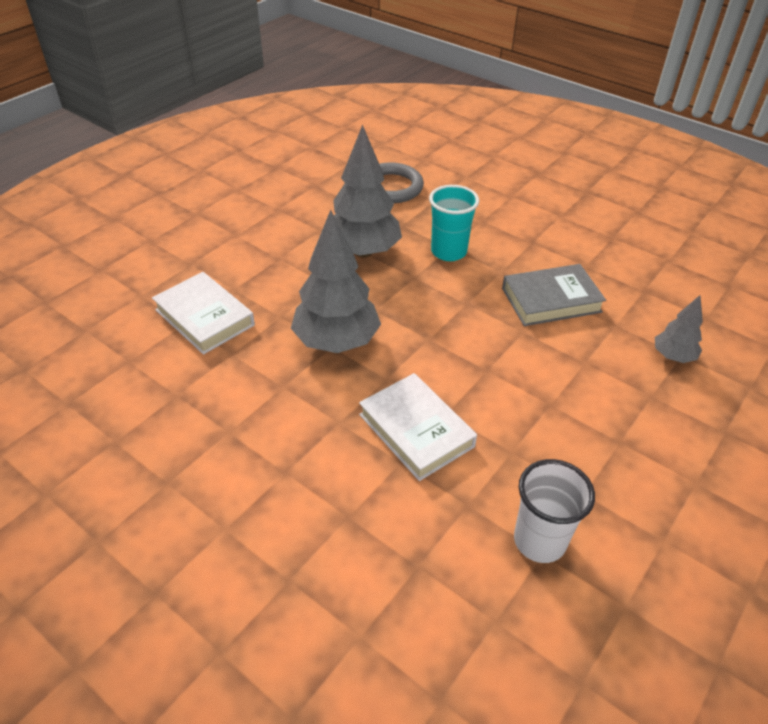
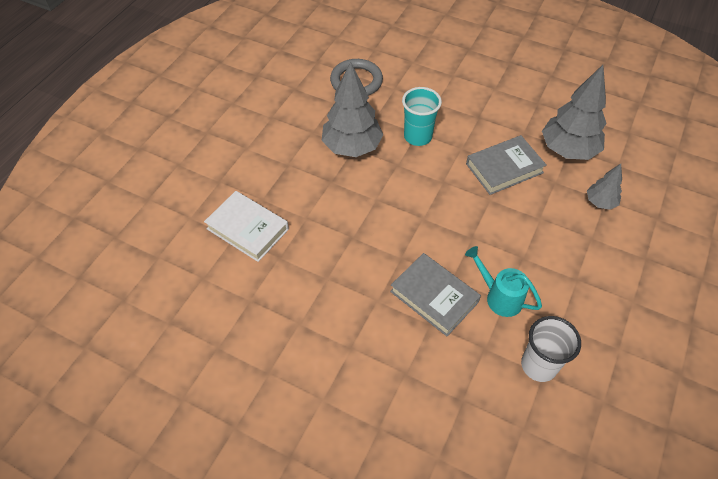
camera: 10 degrees left, 10 degrees up
(336, 342) = (355, 233): grey tree -> grey tree (568, 150)
(416, 430) = (434, 296): white book -> grey book
(505, 445) = (499, 297): none -> turquoise watering can

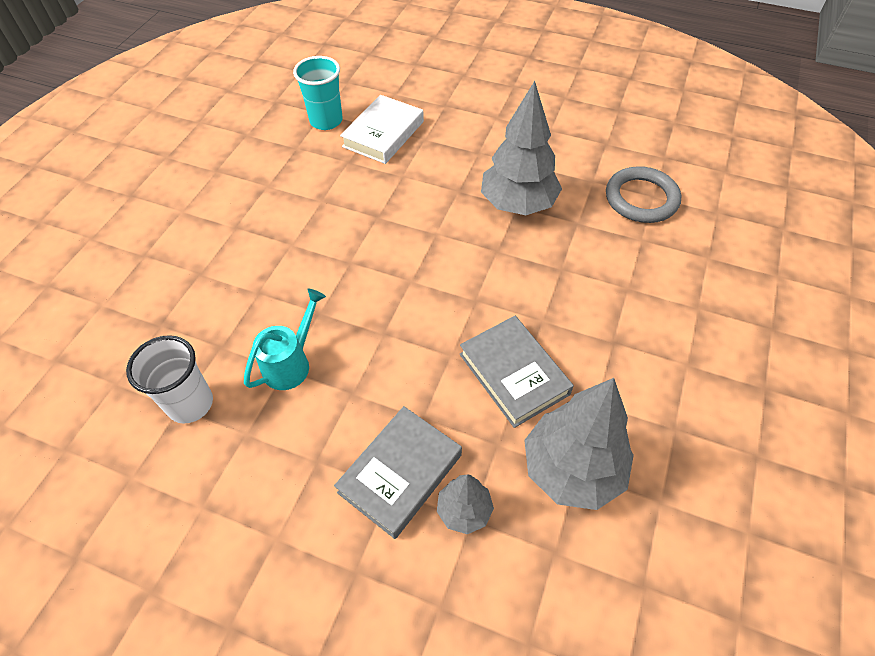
camera: 85 degrees right, 0 degrees up
(418, 137) = (553, 269): turquoise cup -> turquoise cup (326, 121)
(434, 296) = (294, 295): grey book -> grey book (400, 473)

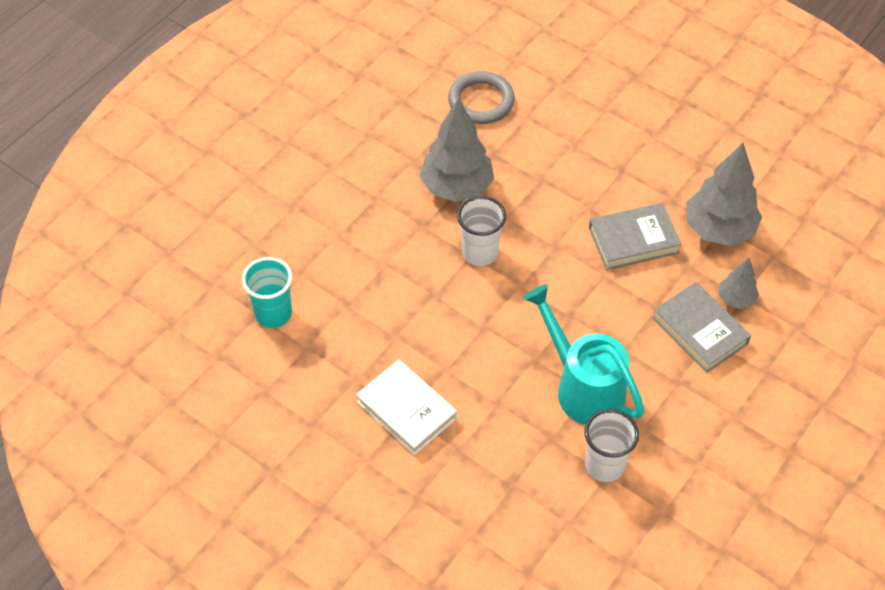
camera: 75 degrees left, 0 degrees up
(291, 363) = (583, 387): turquoise watering can -> turquoise watering can, size x1.66
(383, 134) = (317, 267): white book -> white book (406, 410)
(442, 239) = (480, 253): none -> white cup

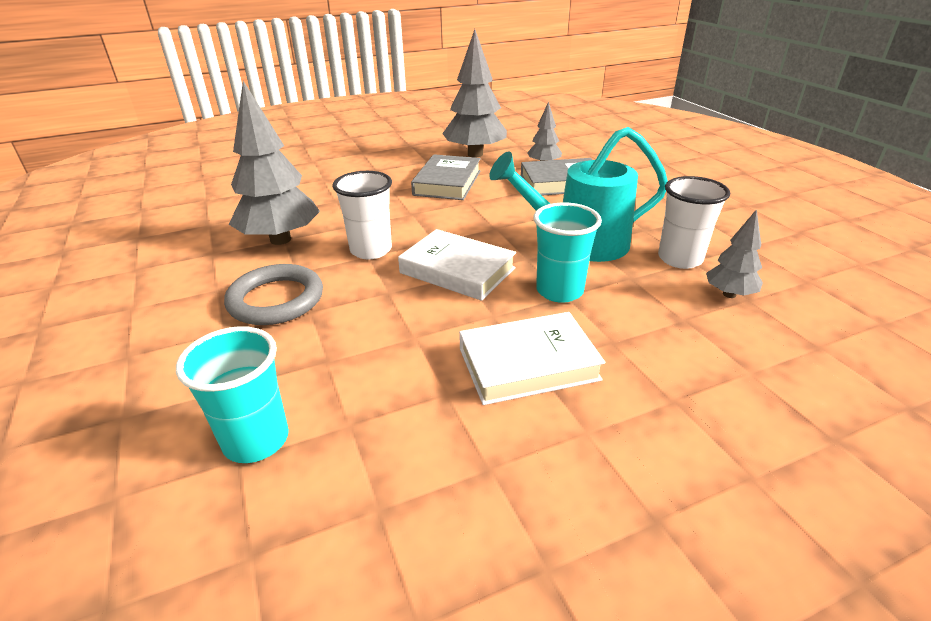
camera: 60 degrees left, 20 degrees down
(481, 101) = (214, 202): grey ring -> grey ring (276, 300)
(488, 322) = (457, 270): none -> white book
(501, 398) = (559, 291): none -> turquoise cup
(567, 509) = (729, 294): none -> grey tree

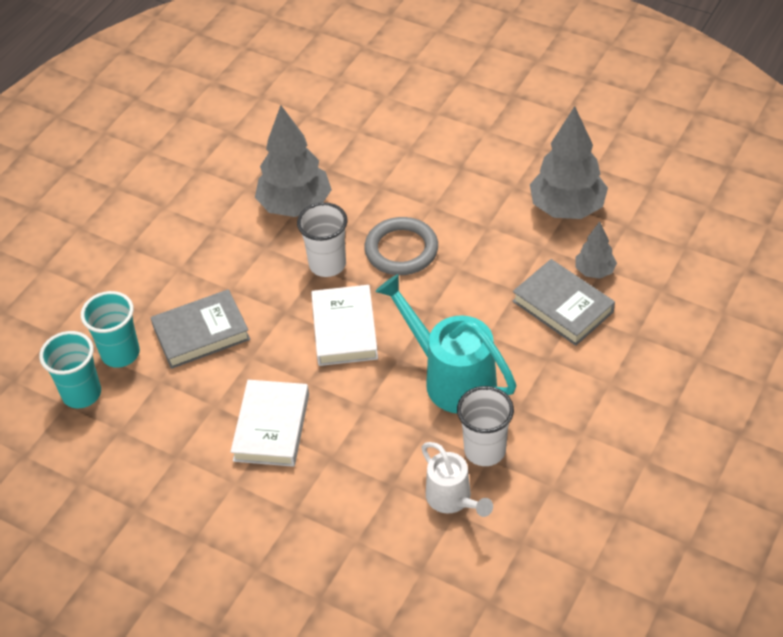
camera: 55 degrees right, 15 degrees up
(276, 300) = (228, 264): grey ring -> grey ring (401, 250)
(447, 183) = (482, 230): grey book -> grey book (201, 333)
(528, 364) = (271, 427): white book -> white book turned 60 degrees clockwise
(559, 291) = (369, 400): turquoise cup -> turquoise cup (82, 394)
(729, 294) = (452, 499): grey tree -> white watering can

